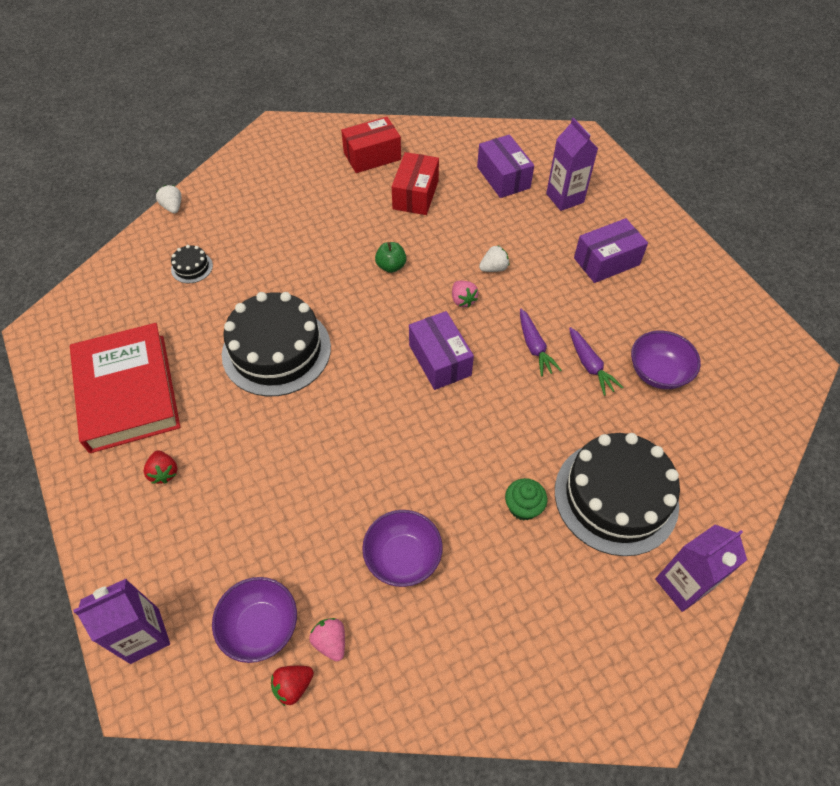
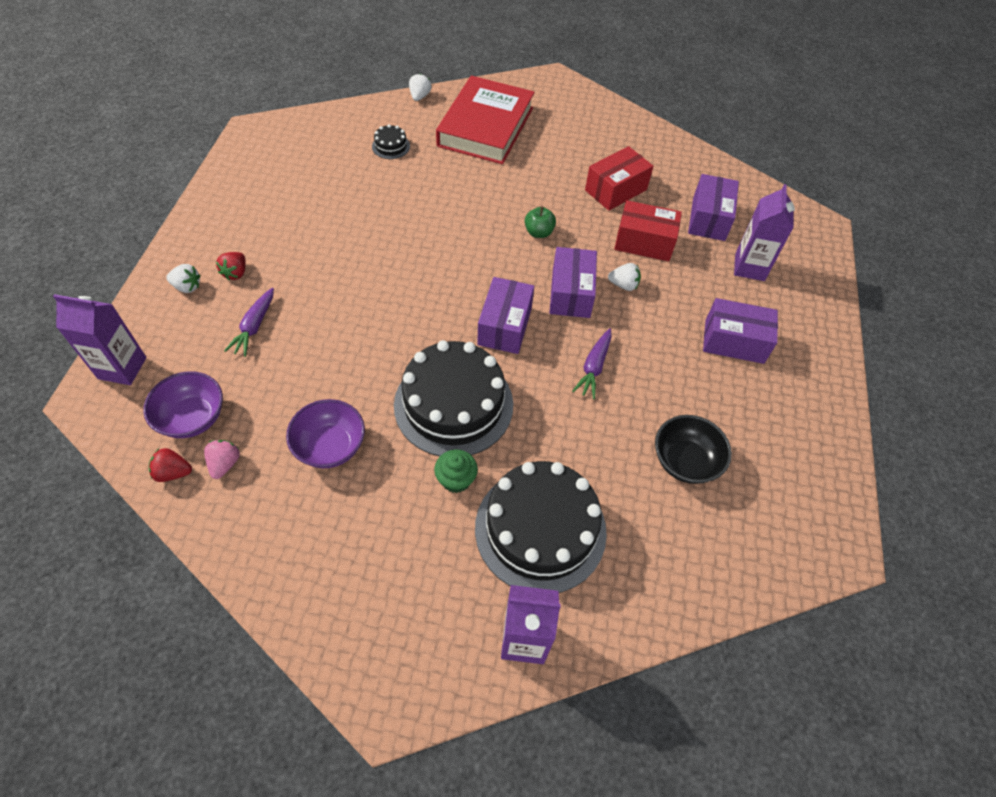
camera: 35 degrees right, 0 degrees up
(128, 392) = (266, 205): red book -> red book (485, 127)
(129, 517) = (187, 287): none -> white strawberry
(276, 350) = (391, 240): black cake -> black cake (453, 404)
(372, 156) = (610, 141): red box -> red box (644, 242)
(463, 300) = (571, 293): pink strawberry -> purple box
(590, 365) = (627, 413): purple carrot -> purple carrot (254, 327)
(658, 372) = (685, 461): purple bowl -> black bowl

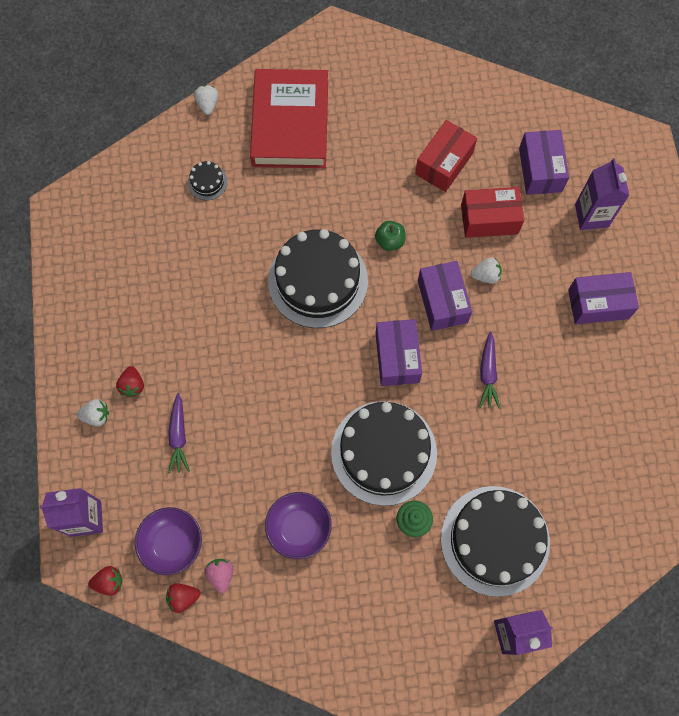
camera: 15 degrees left, 15 degrees up
(108, 432) = (109, 582): none -> red strawberry
(455, 243) = (318, 281): none -> black cake
(685, 461) = (589, 438): black bowl -> none

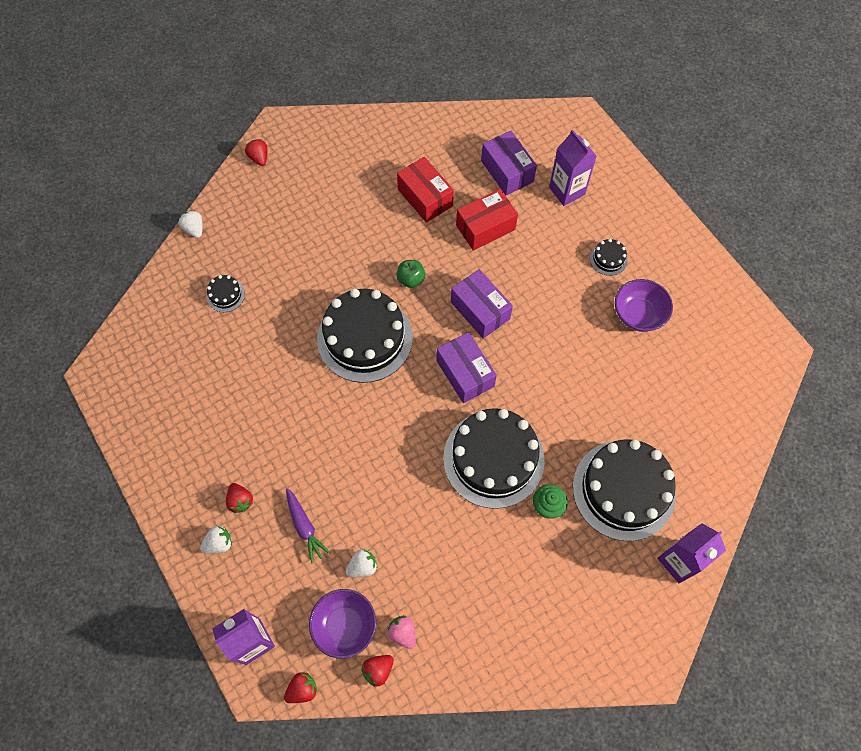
camera: 25 degrees left, 5 degrees down
(290, 123) = (276, 216): red book -> none
(299, 528) = (452, 558): purple bowl -> purple bowl (638, 314)
(301, 57) = (259, 158): none -> red strawberry
(444, 163) = (425, 197): red box -> red box turned 45 degrees counterclockwise
(486, 275) = (505, 274): white strawberry -> white strawberry (362, 566)
(488, 373) = (547, 353): purple carrot -> none
(598, 304) = (608, 259): purple box -> black cake

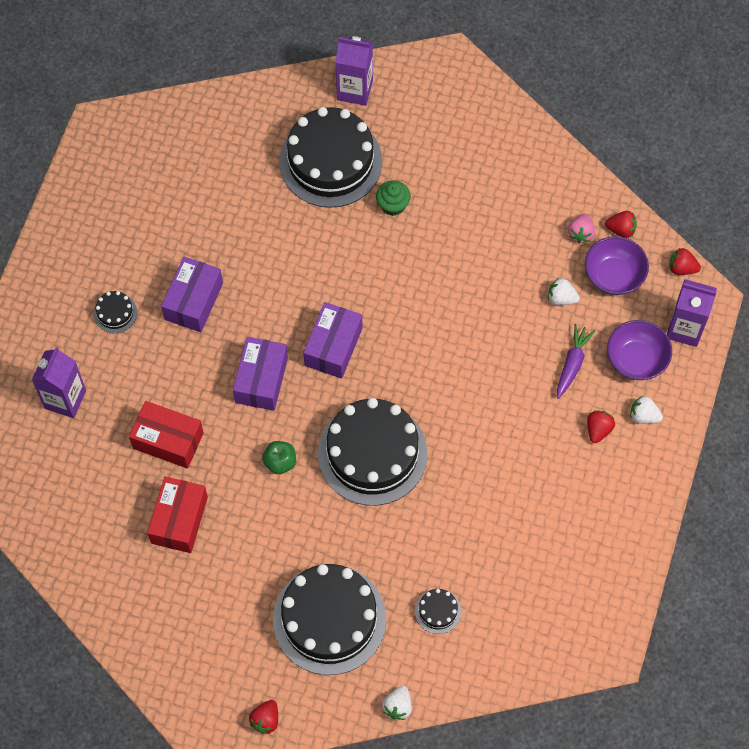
camera: 130 degrees left, 0 degrees up
(493, 458) = (389, 270): black cake -> black cake (329, 619)
(507, 171) = (85, 469): purple box -> purple box (193, 301)
(638, 314) = (155, 252): purple bowl -> purple bowl (636, 359)

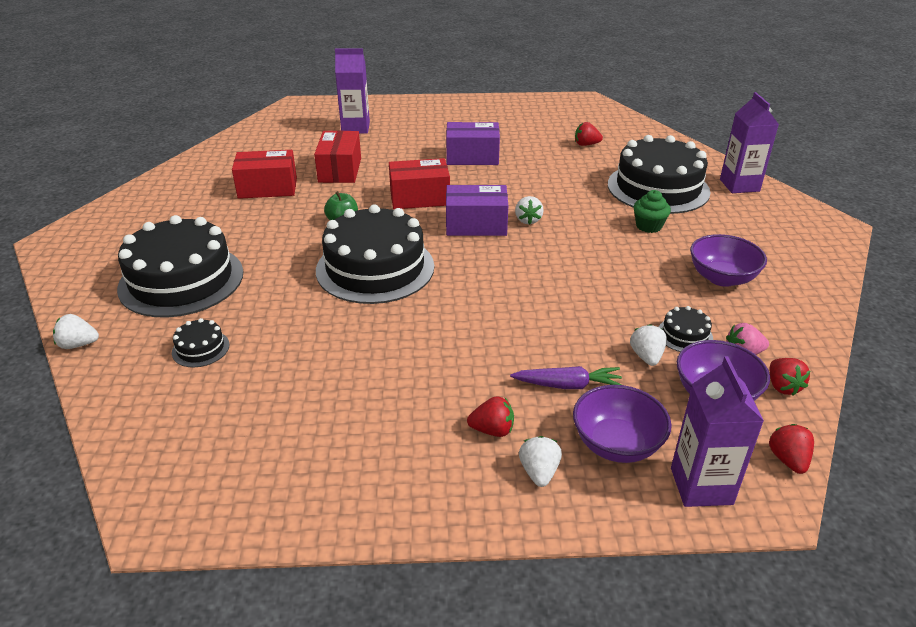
camera: 70 degrees right, 30 degrees down
(115, 313) = (439, 131): black cake -> black cake (684, 335)
(261, 380) = (419, 198): purple box -> red box
(265, 720) = (68, 266): red strawberry -> red strawberry (586, 144)
(342, 299) = (528, 220): none -> white strawberry
(489, 193) = (722, 278): none -> purple bowl

